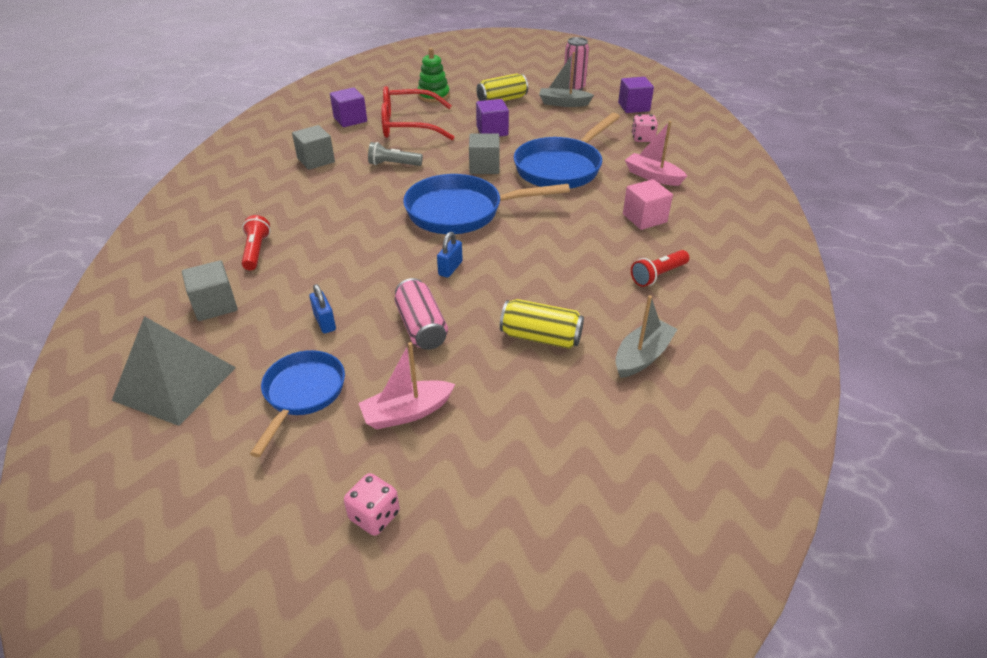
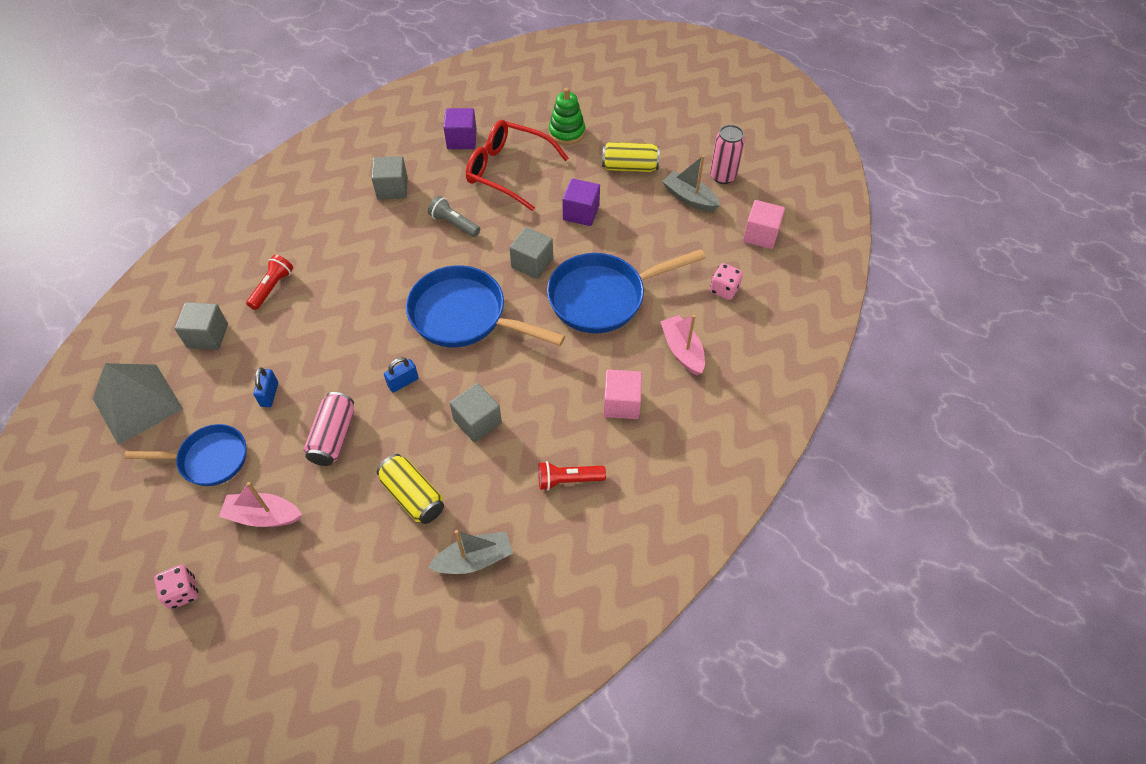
camera: 30 degrees right, 15 degrees up
(302, 394) = (208, 459): blue pan -> blue pan turned 45 degrees clockwise
(543, 269) = (477, 421): none -> grey cube
(633, 107) = (760, 235): purple cube -> pink cube

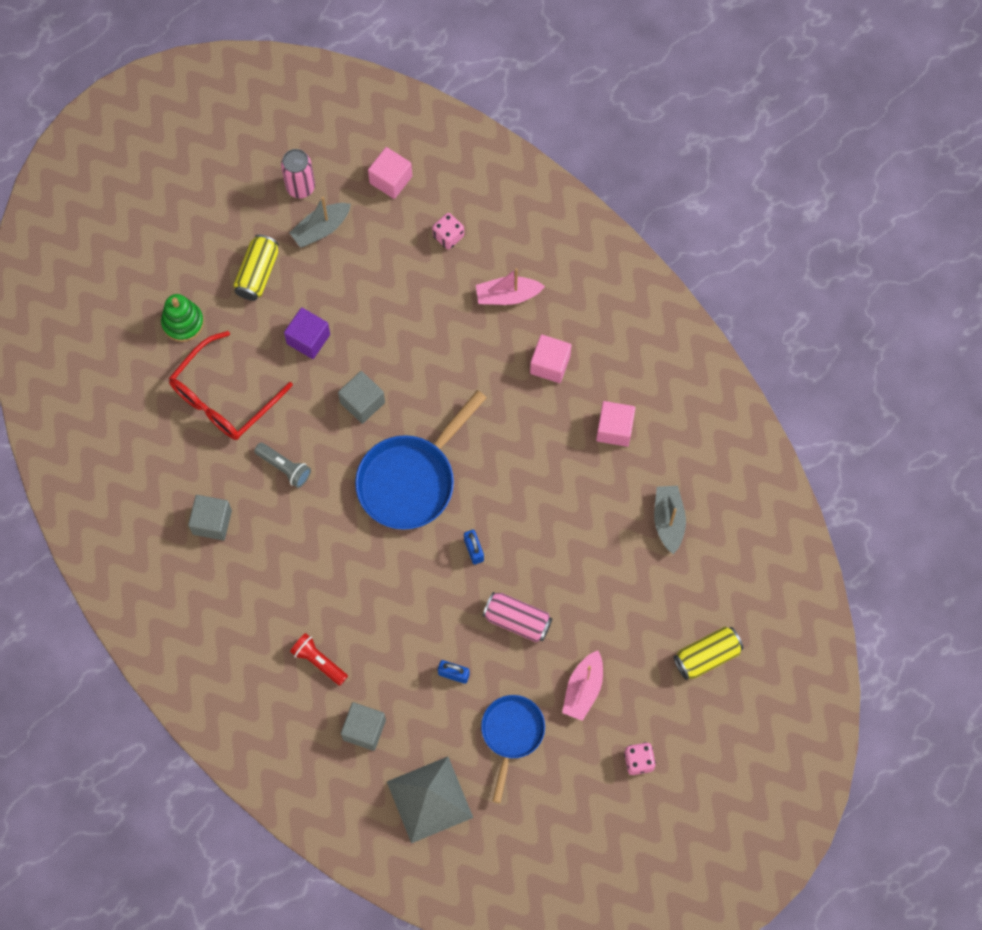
camera: 75 degrees left, 15 degrees up
(413, 496) = (596, 560): yellow can -> yellow can (707, 656)
(454, 224) = (284, 467): grey flashlight -> grey flashlight turned 105 degrees counterclockwise
(461, 140) = (158, 436): purple cube -> none
(477, 421) = (535, 492): grey cube -> none
(568, 480) = (614, 429): red flashlight -> pink cube
(603, 297) = (425, 347): blue pan -> none

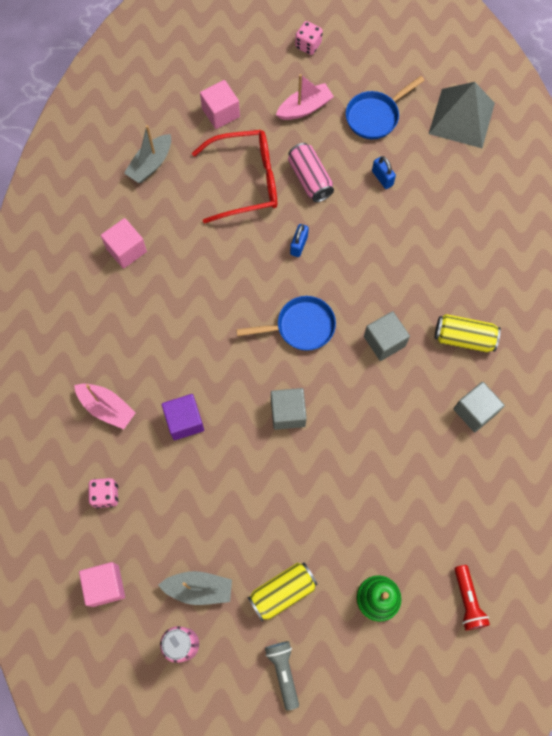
camera: 140 degrees left, 0 degrees up
(223, 397) = (392, 505): red glasses -> red glasses (246, 181)
(284, 467) = (387, 409): grey flashlight -> grey flashlight (283, 671)
(308, 339) = (287, 499): purple cube -> purple cube (184, 421)
(318, 661) = (469, 254): red flashlight -> red flashlight (467, 601)
(364, 729) = (472, 189): grey cube -> grey cube (384, 341)
(411, 480) = (300, 327): blue pan -> blue pan, size x0.63
(550, 364) = (126, 331): pink cube -> pink cube (221, 113)
(707, 656) = (208, 70): yellow can -> yellow can (464, 338)

